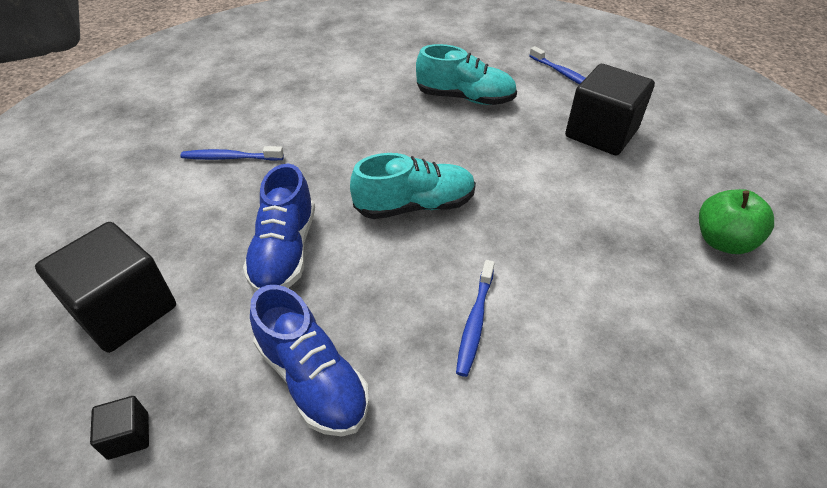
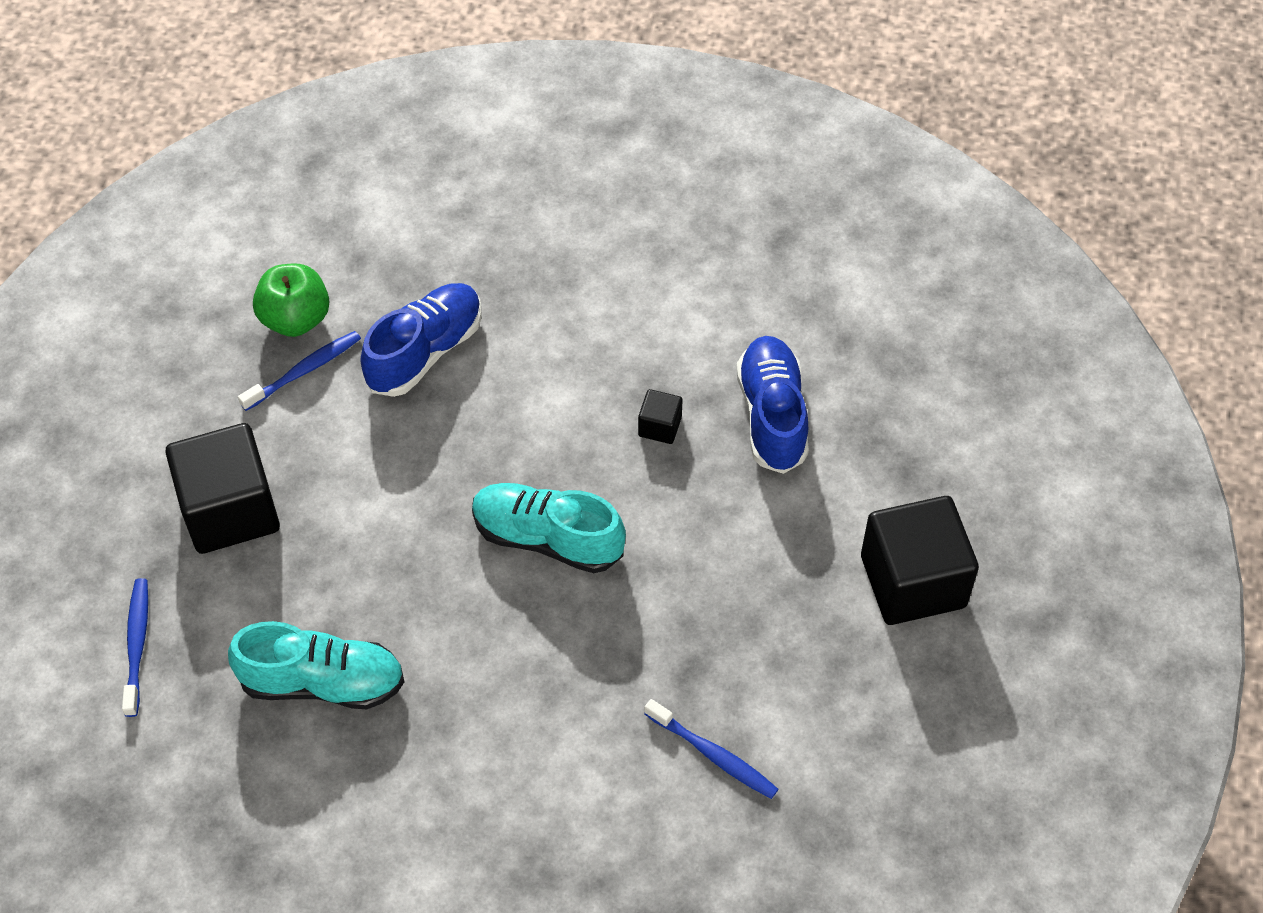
camera: 145 degrees left, 10 degrees up
(128, 436) = (939, 453): black cube -> black cube (660, 426)
(285, 251) = (724, 560): blue shoe -> blue shoe (425, 352)
(465, 98) = (323, 682): turquoise shoe -> turquoise shoe turned 135 degrees clockwise
(475, 322) = (601, 383): blue toothbrush -> blue toothbrush (304, 371)

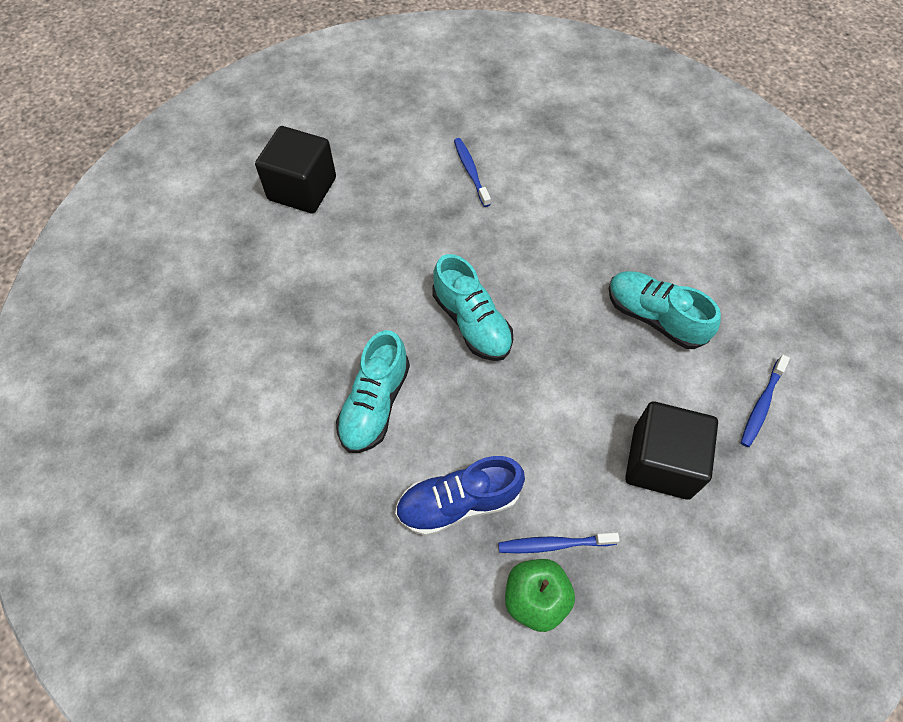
camera: 145 degrees left, 5 degrees up
(585, 388) = (375, 404): none -> turquoise shoe
(660, 426) = (352, 349): black cube -> none
(772, 415) = (283, 315): blue shoe -> none

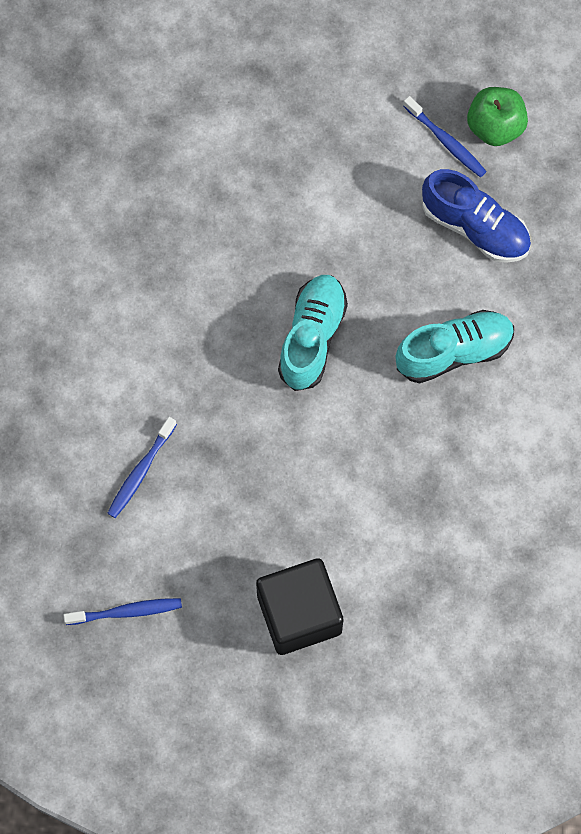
camera: 130 degrees left, 10 degrees up
(654, 317) = (178, 197): turquoise shoe -> none
(661, 462) = (315, 111): black cube -> none
(761, 405) = (198, 70): blue toothbrush -> blue toothbrush (126, 611)

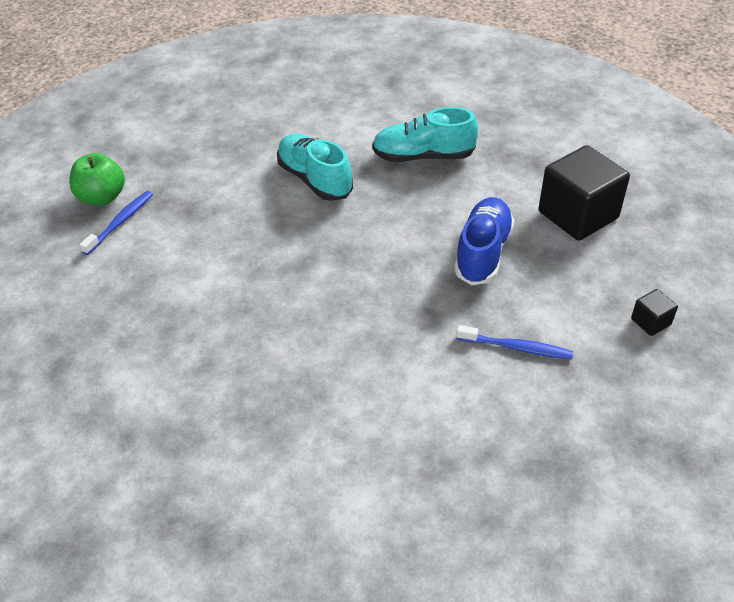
camera: 105 degrees left, 25 degrees down
(126, 611) = (650, 322): blue toothbrush -> black cube
(312, 337) = (333, 263): turquoise shoe -> turquoise shoe (423, 156)
(475, 227) = (200, 190): blue shoe -> blue shoe (483, 252)

